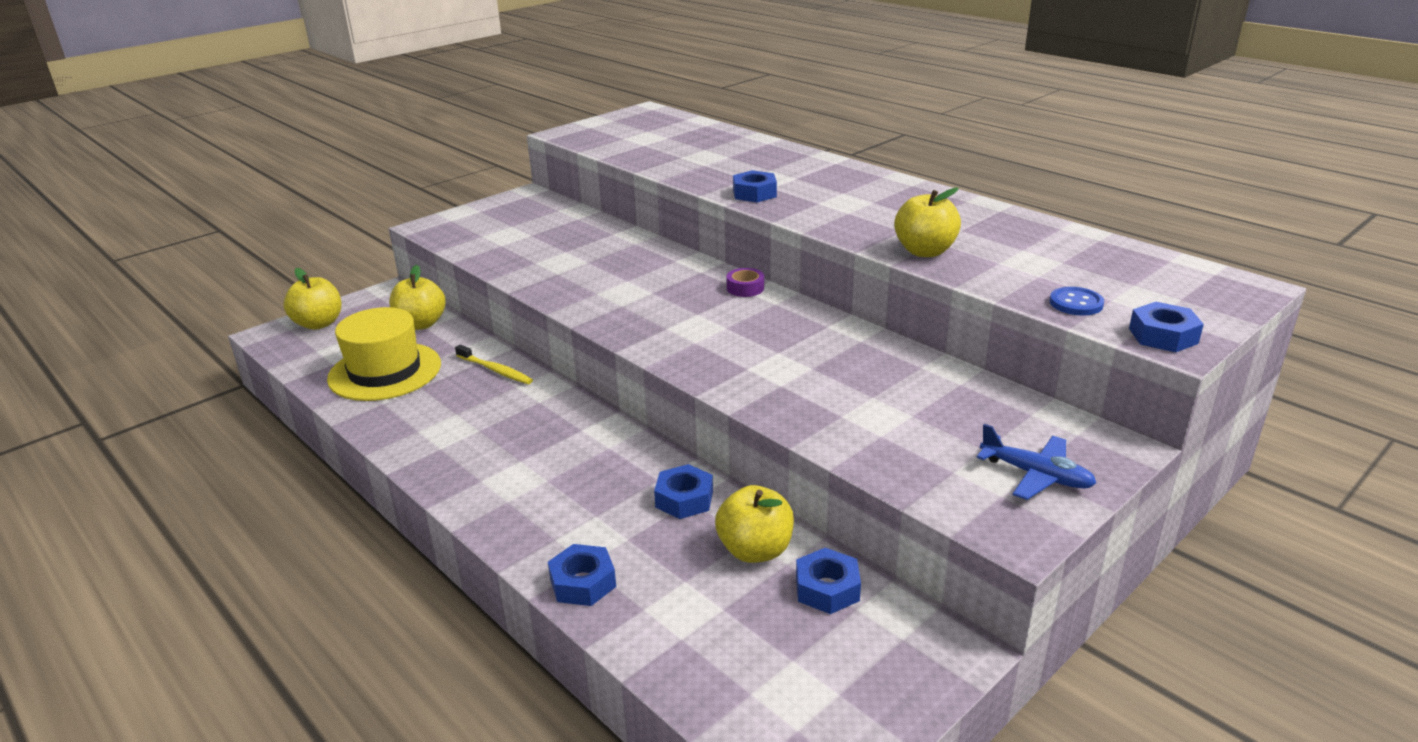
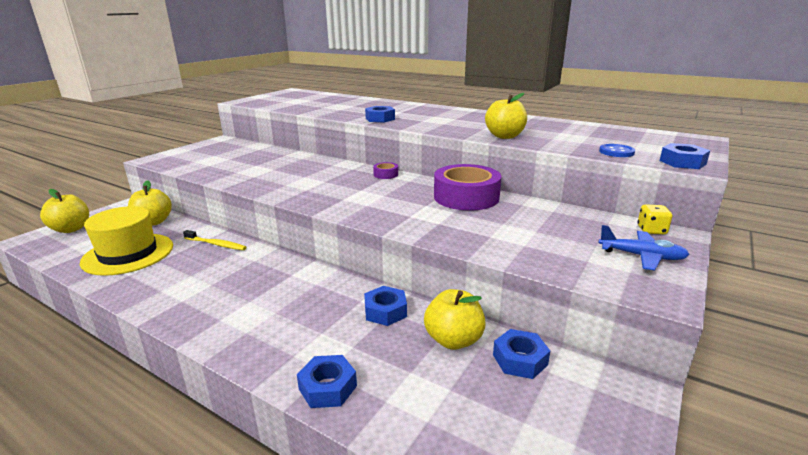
camera: 15 degrees left, 5 degrees down
(844, 344) = (466, 197): none -> purple tape
(1086, 435) = (651, 230): none -> yellow dice

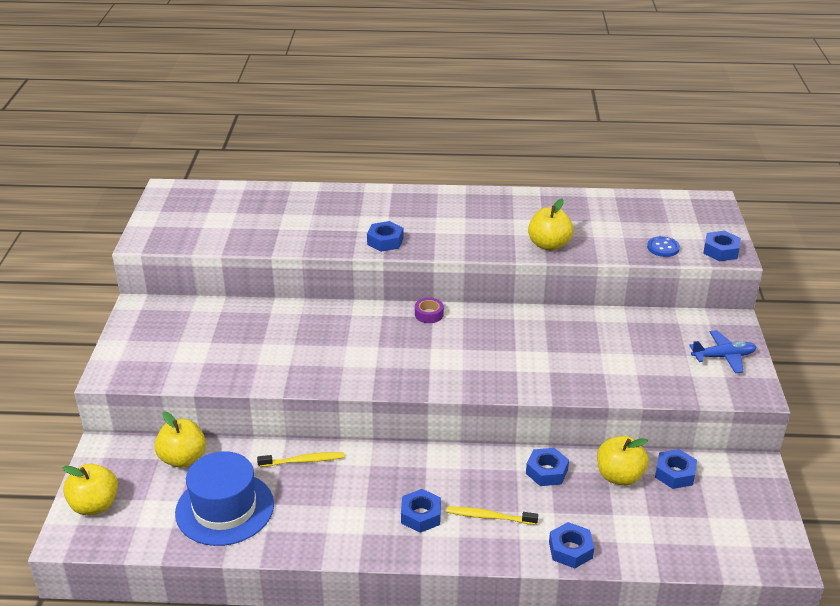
camera: 30 degrees left, 10 degrees up
(128, 254) = (225, 508): yellow hat -> blue hat
(239, 305) = (421, 515): none -> blue nut
(291, 327) = (489, 517): none -> yellow toothbrush
(466, 197) = (540, 326): purple tape -> none
(651, 230) = (713, 322): yellow dice -> none

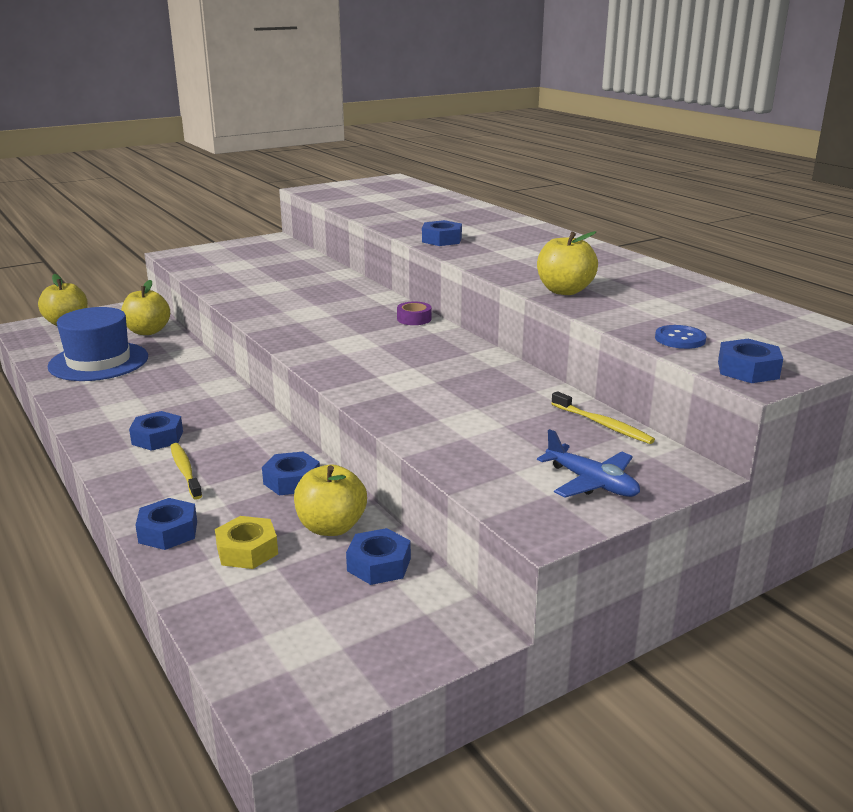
camera: 55 degrees right, 10 degrees down
(303, 461) = (188, 370): yellow toothbrush -> yellow toothbrush (602, 424)
(620, 521) = (247, 550): none -> yellow nut

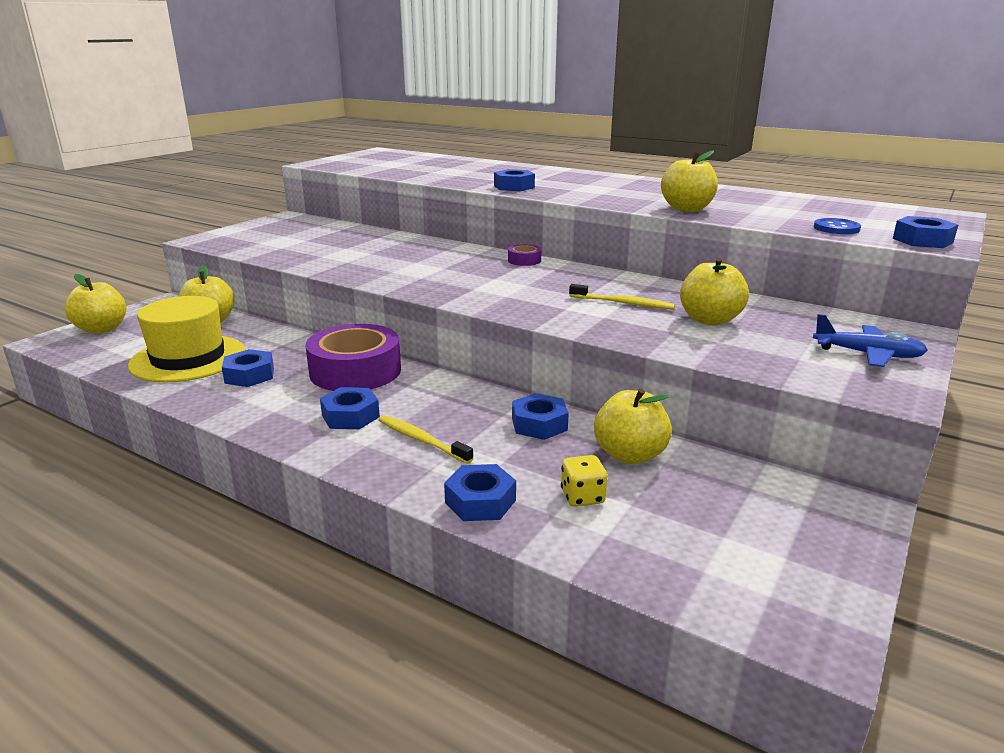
camera: 25 degrees left, 0 degrees up
(98, 361) = (188, 358): blue hat -> yellow hat
(205, 399) = (355, 371): none -> purple tape
(247, 550) = (582, 497): yellow nut -> yellow dice
(379, 564) = (714, 476): blue nut -> blue nut (249, 375)
(492, 414) = (710, 320): none -> yellow apple
(602, 424) = (801, 311): yellow toothbrush -> yellow toothbrush (623, 303)

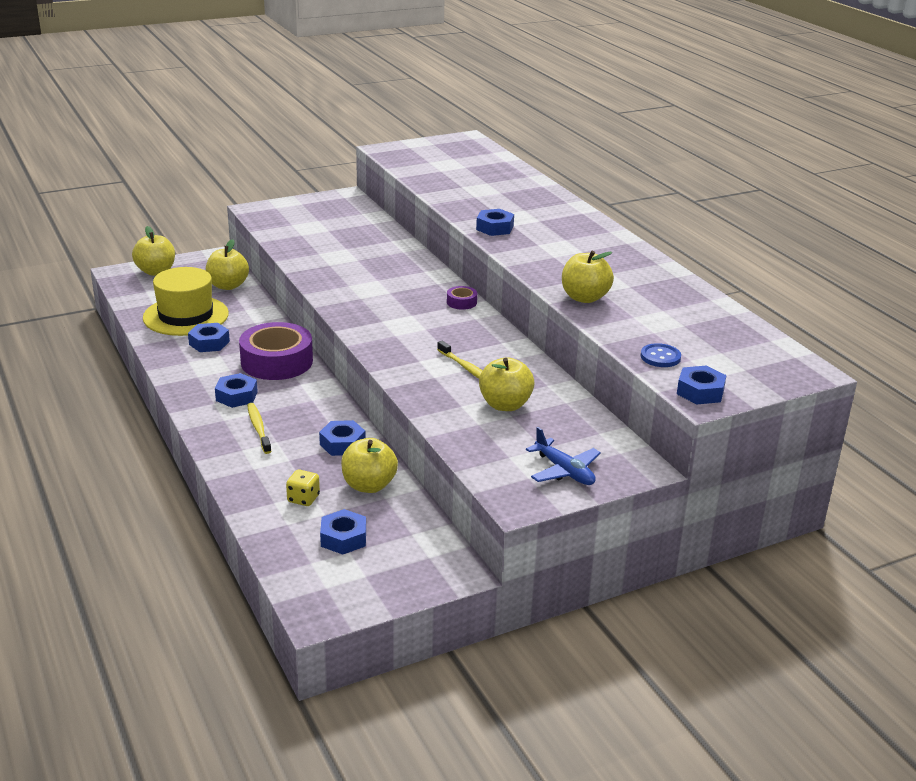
camera: 30 degrees right, 5 degrees up
(480, 501) = (244, 479): blue nut -> blue nut (343, 538)

